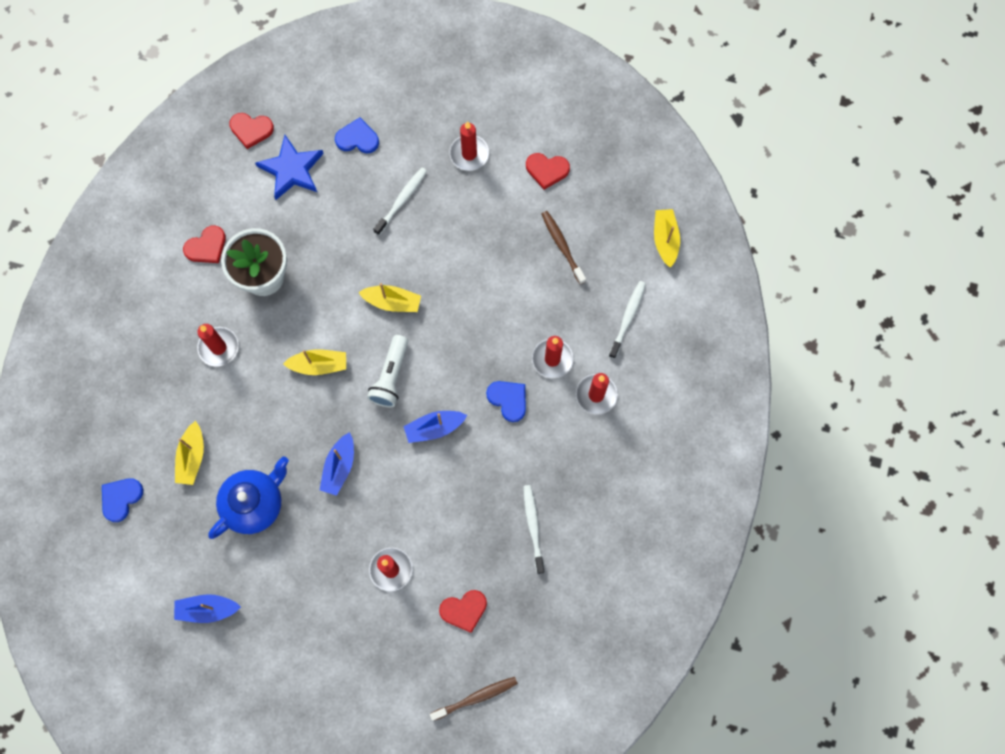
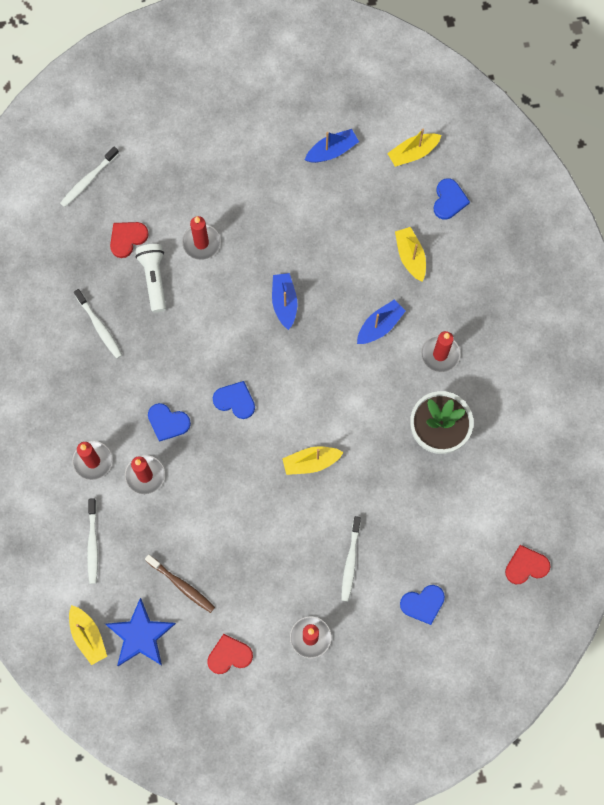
camera: 155 degrees right, 0 degrees up
(206, 246) = (502, 437): red heart -> none
(255, 503) = (338, 244): blue teapot -> none
(291, 169) = (467, 544): blue star -> blue star (140, 635)
(318, 365) = (346, 378): yellow boat -> yellow boat (413, 153)
(390, 376) = (279, 396): white flashlight -> white flashlight (154, 279)
(434, 391) = (235, 400): none -> blue heart
(434, 428) = (220, 370): blue boat -> blue boat (380, 326)
(476, 697) = (88, 180): brown toothbrush -> white toothbrush

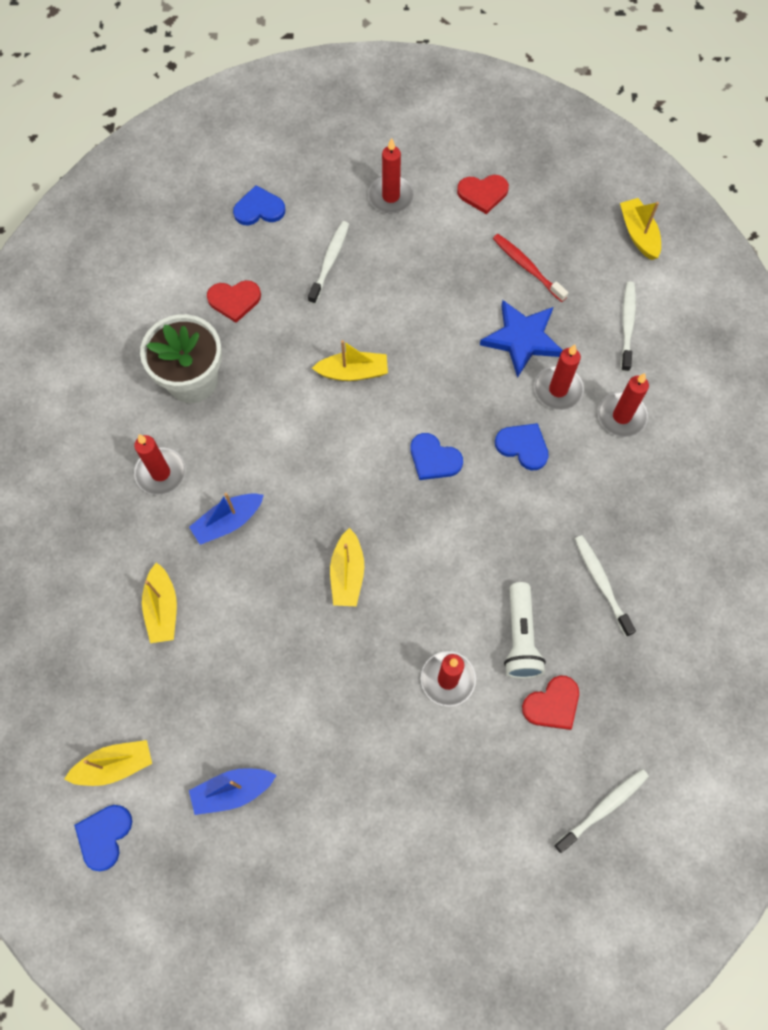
camera: 170 degrees left, 5 degrees down
(140, 635) = (579, 226): blue star -> blue star (522, 339)
(181, 585) = (527, 267): brown toothbrush -> red toothbrush
(284, 303) = (347, 574): blue boat -> yellow boat
(449, 200) = (85, 682): blue heart -> blue heart (104, 836)
(526, 566) = (133, 227): red heart -> red heart (234, 300)

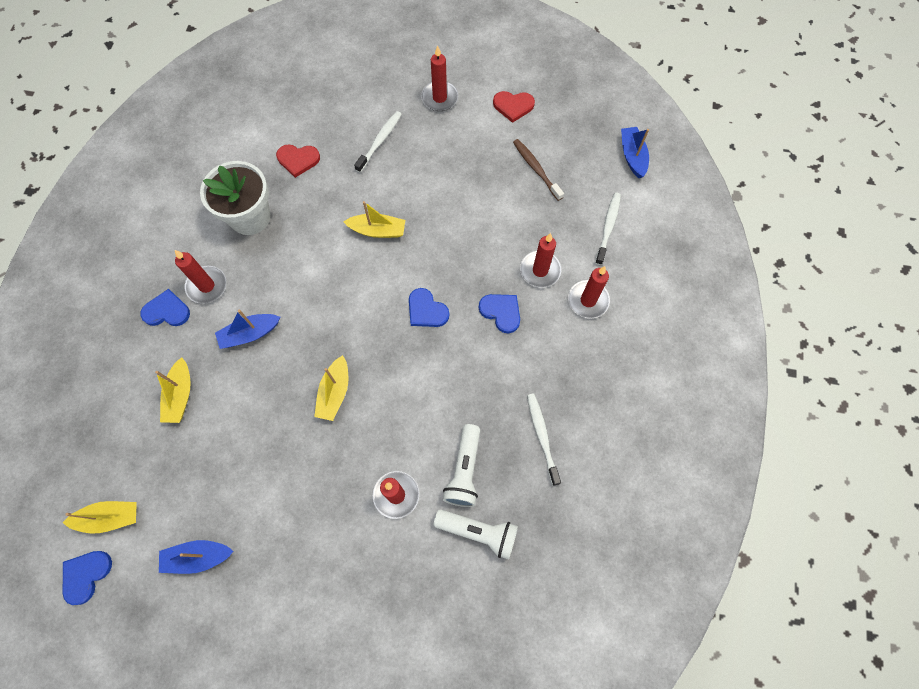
camera: 10 degrees right, 0 degrees up
(259, 209) = (334, 93): blue heart -> blue heart (167, 311)
(522, 339) = (519, 225): blue star -> none
(527, 267) = (536, 169): red toothbrush -> brown toothbrush
(552, 704) = (478, 532): red heart -> white flashlight
(603, 808) = (502, 631): white toothbrush -> none
(638, 234) = (632, 156): yellow boat -> blue boat

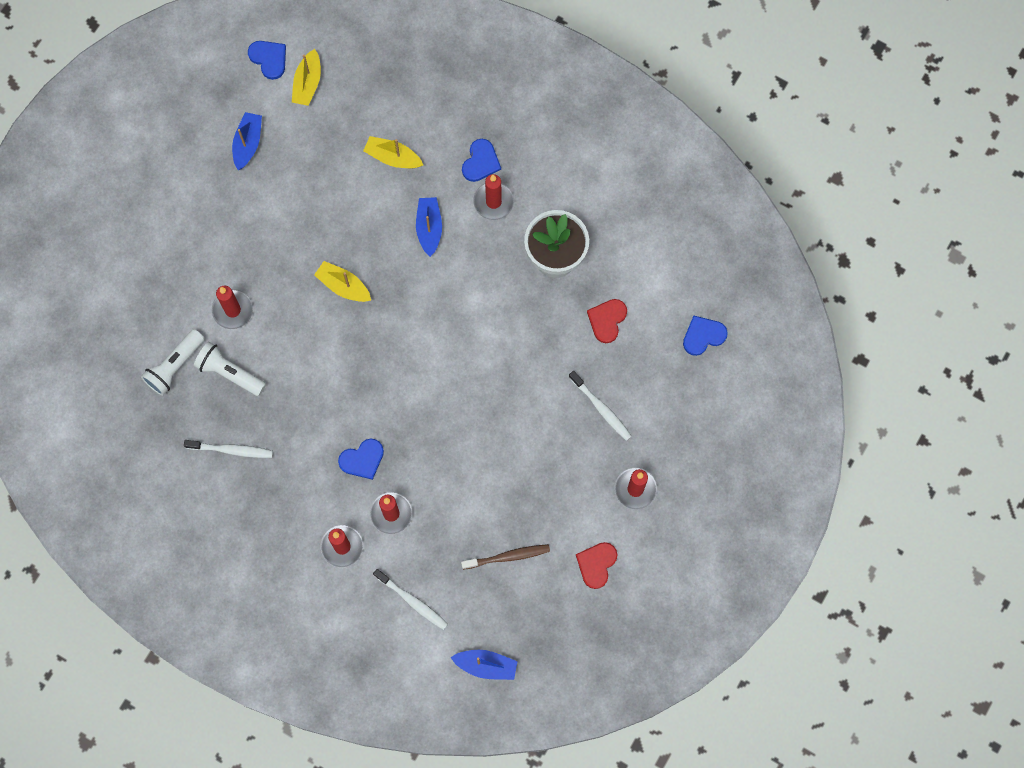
camera: 110 degrees right, 5 degrees up
(377, 230) = (494, 373): yellow boat -> none
(426, 310) = (391, 391): blue heart -> blue heart (703, 336)

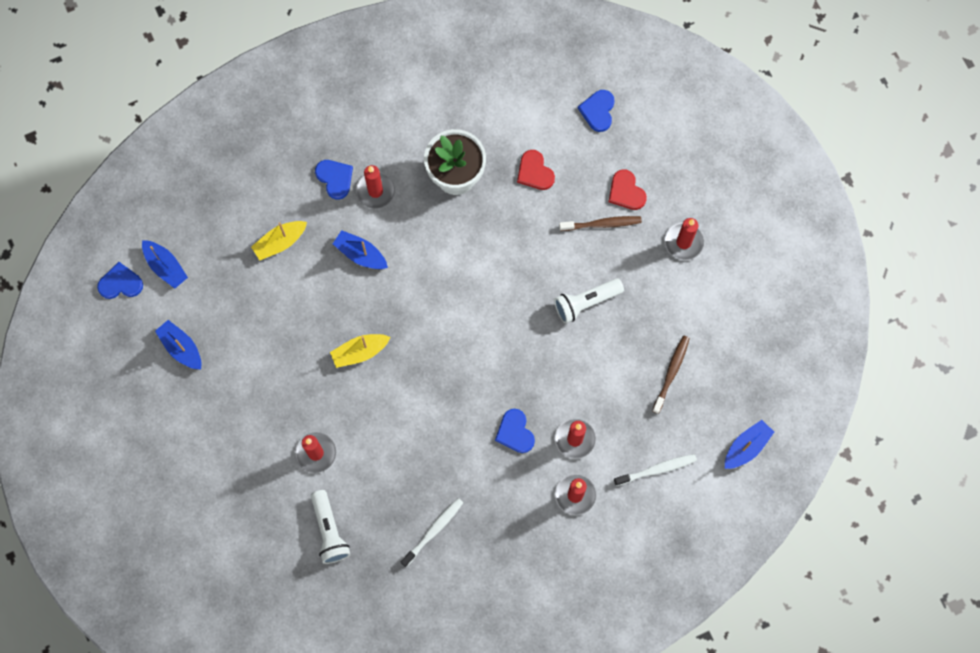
camera: 55 degrees left, 0 degrees up
(230, 373) = (367, 490): white flashlight -> white flashlight (586, 302)
(308, 83) = (165, 266): yellow boat -> blue boat
(362, 459) = (515, 432): blue heart -> blue heart turned 150 degrees clockwise
(596, 564) = (723, 310): red heart -> red heart (626, 192)
(601, 408) = (602, 224): white toothbrush -> brown toothbrush

